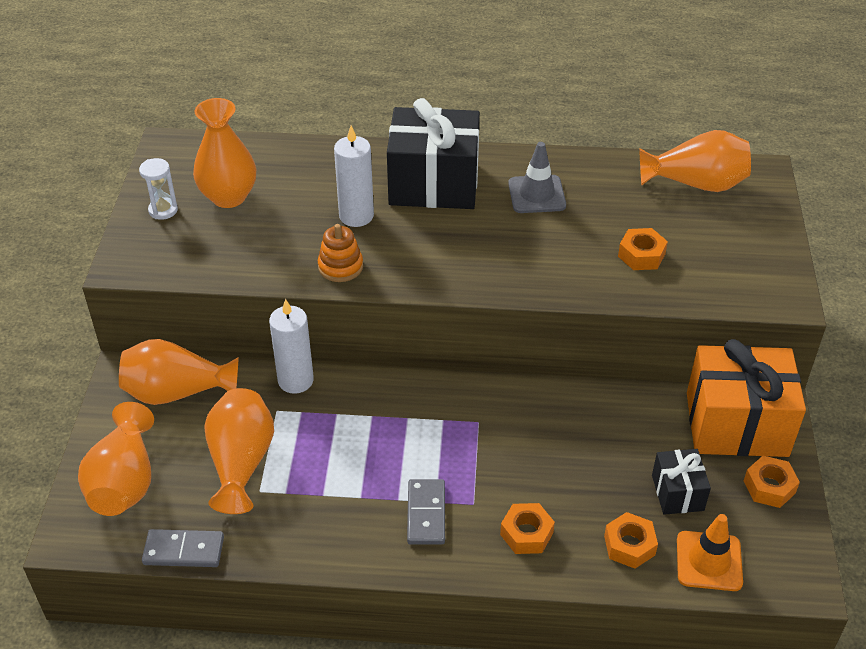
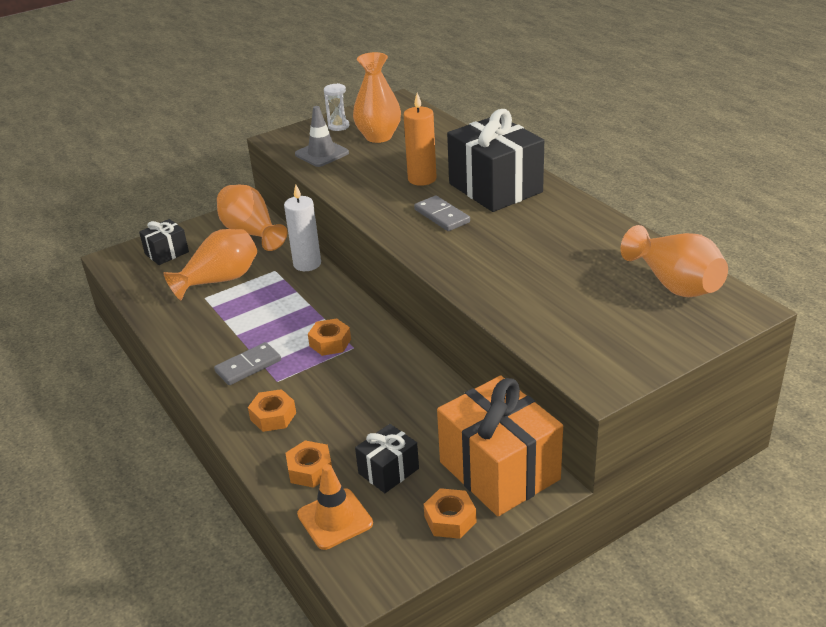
camera: 55 degrees right, 10 degrees down
(124, 482) = (166, 253): orange vase -> black gift
(184, 550) = (135, 296): grey domino -> grey domino (442, 216)
(340, 267) = (366, 196): orange stacking toy -> none
(356, 216) = (422, 179): white candle -> orange candle
(536, 194) = (547, 227): grey traffic cone -> grey traffic cone (322, 154)
(641, 255) = (547, 296): orange nut -> orange nut (330, 342)

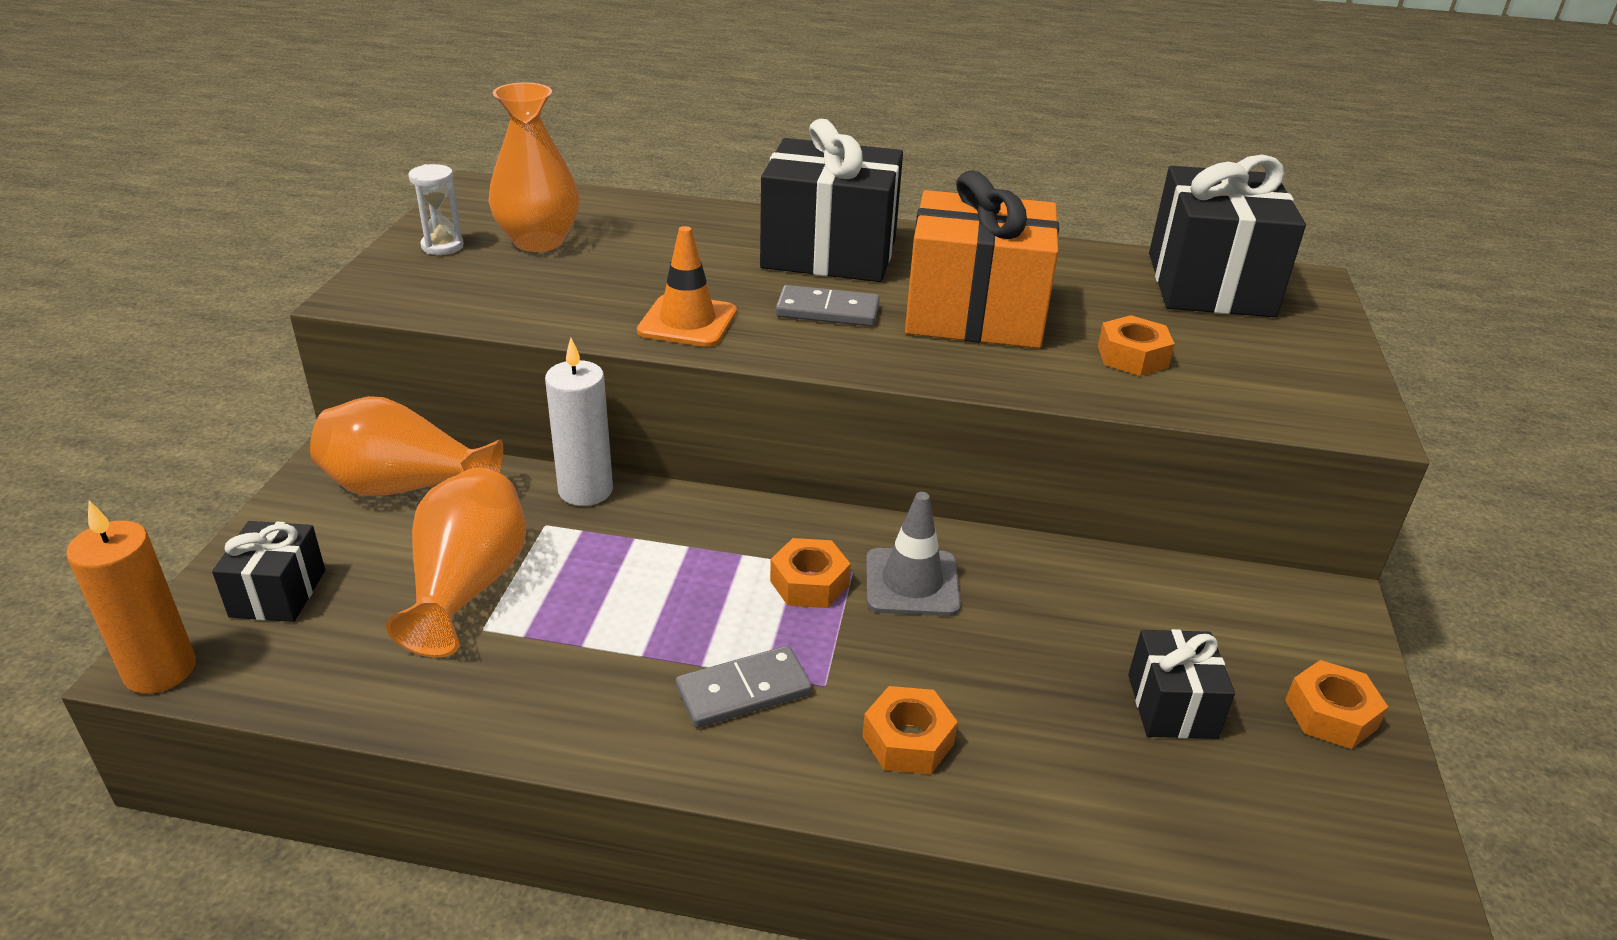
camera: 50 degrees left, 0 degrees up
(248, 366) = (743, 691): grey domino -> grey domino turned 60 degrees clockwise
(310, 470) = (1086, 779): orange nut -> orange nut (1132, 356)
(322, 154) = (485, 292): grey traffic cone -> grey traffic cone (912, 583)
(335, 519) = (1228, 822): orange traffic cone -> orange traffic cone (687, 322)
(422, 179) = (711, 275): orange candle -> orange candle (160, 670)
(499, 470) = (1269, 617): orange gift -> orange gift (974, 314)
(674, 284) = (1209, 284): orange vase -> black gift

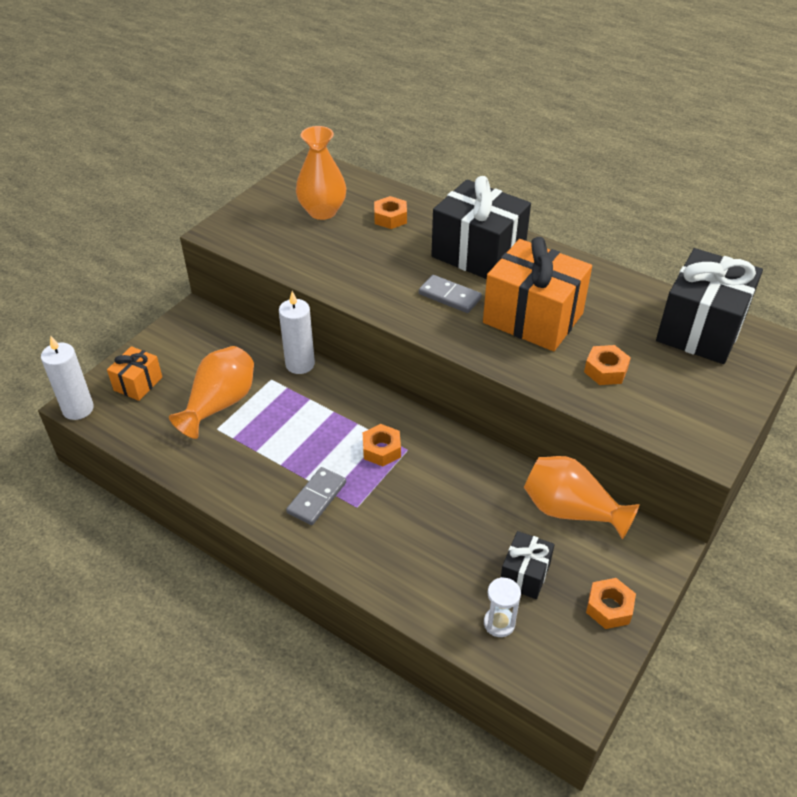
camera: 25 degrees right, 10 degrees up
(160, 670) = (78, 409): orange candle -> white candle
(278, 593) = (138, 383): black gift -> orange gift
(406, 487) = (216, 339): orange vase -> orange vase (570, 511)
(442, 246) = (271, 205): white hourglass -> white hourglass (499, 623)
(687, 322) = (369, 286): orange traffic cone -> none
(743, 691) = (317, 498): grey domino -> grey domino turned 60 degrees counterclockwise
(908, 740) = (379, 547): orange nut -> orange nut (390, 218)
(912, 583) = (434, 465): grey traffic cone -> none

